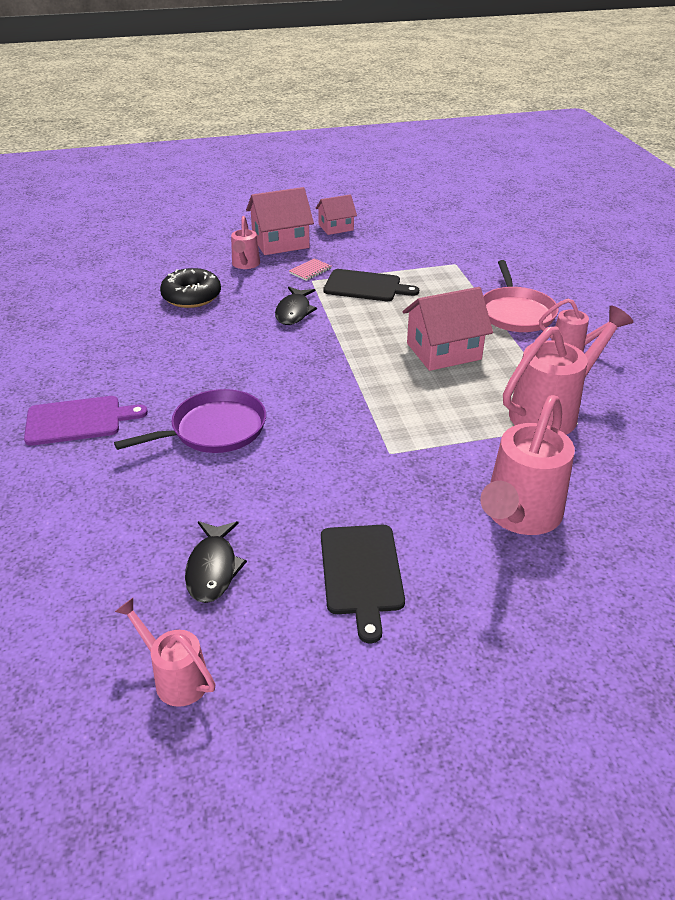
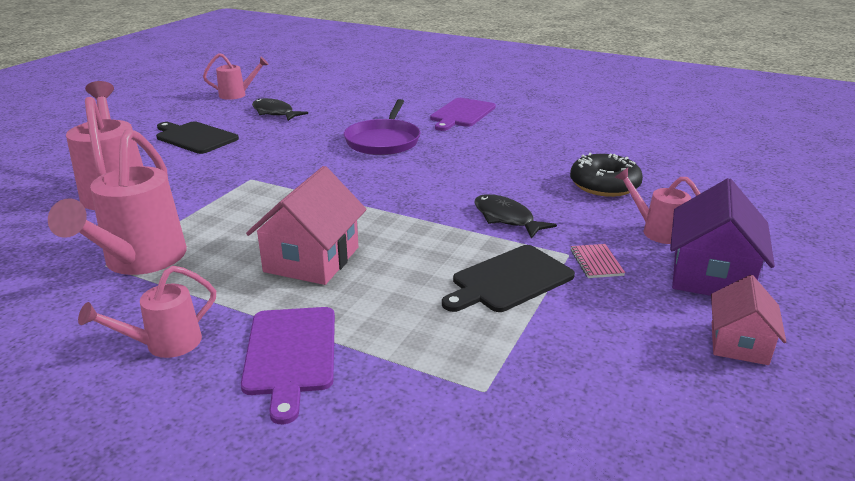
camera: 130 degrees right, 10 degrees down
(280, 242) = (710, 275): pink house -> purple house
(516, 312) = (290, 354): pink pan -> purple cutting board

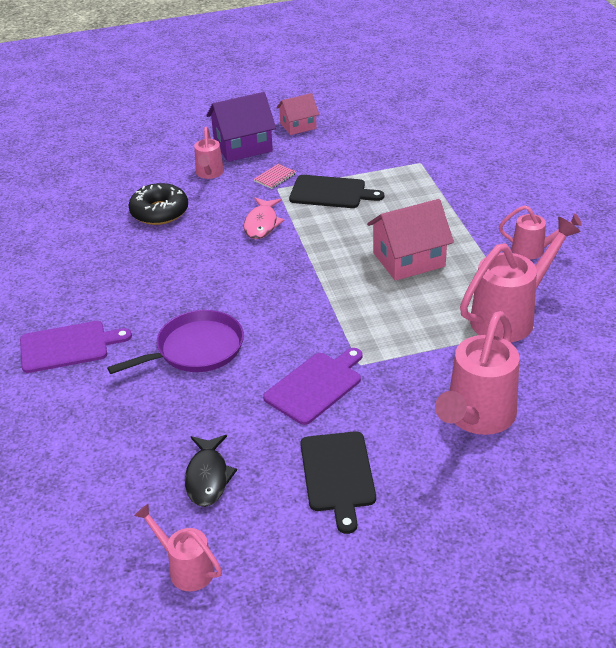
camera: 130 degrees left, 10 degrees up
(290, 354) = (479, 215): purple cutting board -> purple cutting board (315, 386)
(506, 218) = (262, 224): black fish -> pink fish

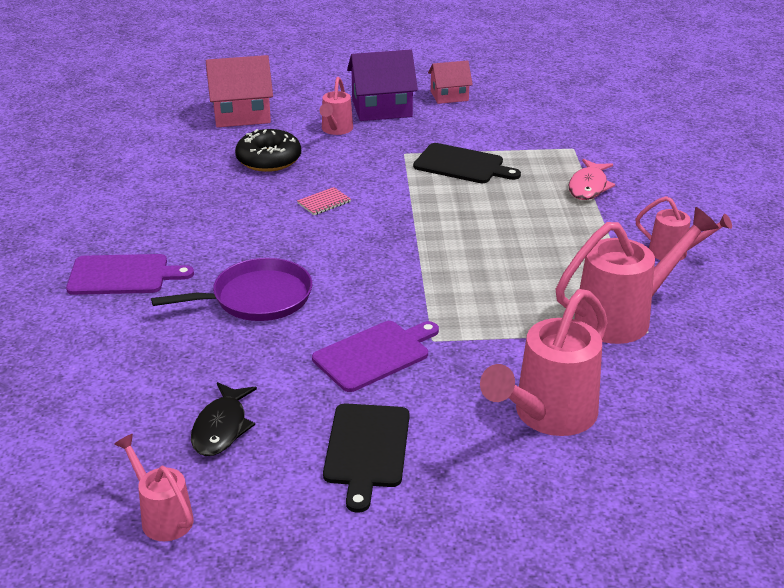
camera: 10 degrees right, 5 degrees down
(262, 224) = (374, 186): pink fish -> pink fish (588, 186)
(275, 177) = (405, 142): pink notebook -> pink notebook (324, 203)
(409, 259) = (526, 242): pink house -> pink house (241, 114)

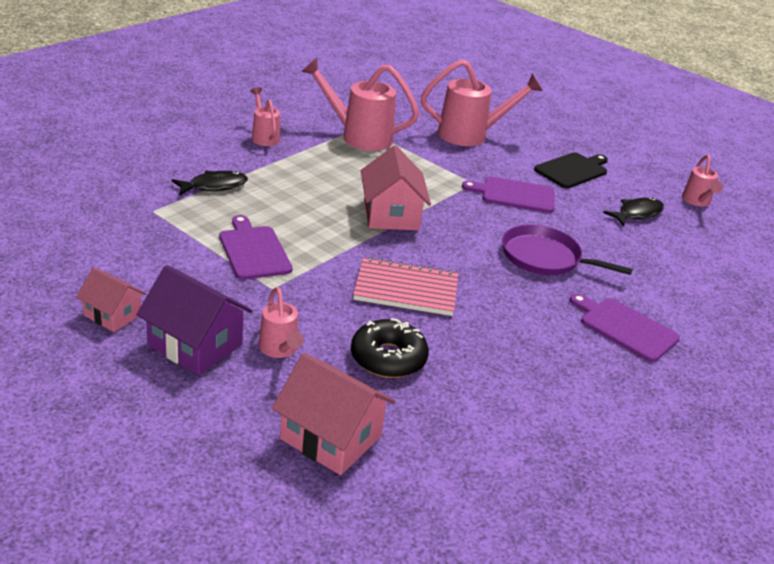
camera: 140 degrees left, 0 degrees up
(324, 203) = (406, 289): pink notebook -> pink notebook, size x2.19
(336, 130) = (280, 349): pink watering can -> pink watering can turned 105 degrees clockwise
(435, 251) = (391, 215): none -> pink house
(462, 165) = (253, 250): black cutting board -> purple cutting board
(588, 186) = (214, 186): pink fish -> black fish

